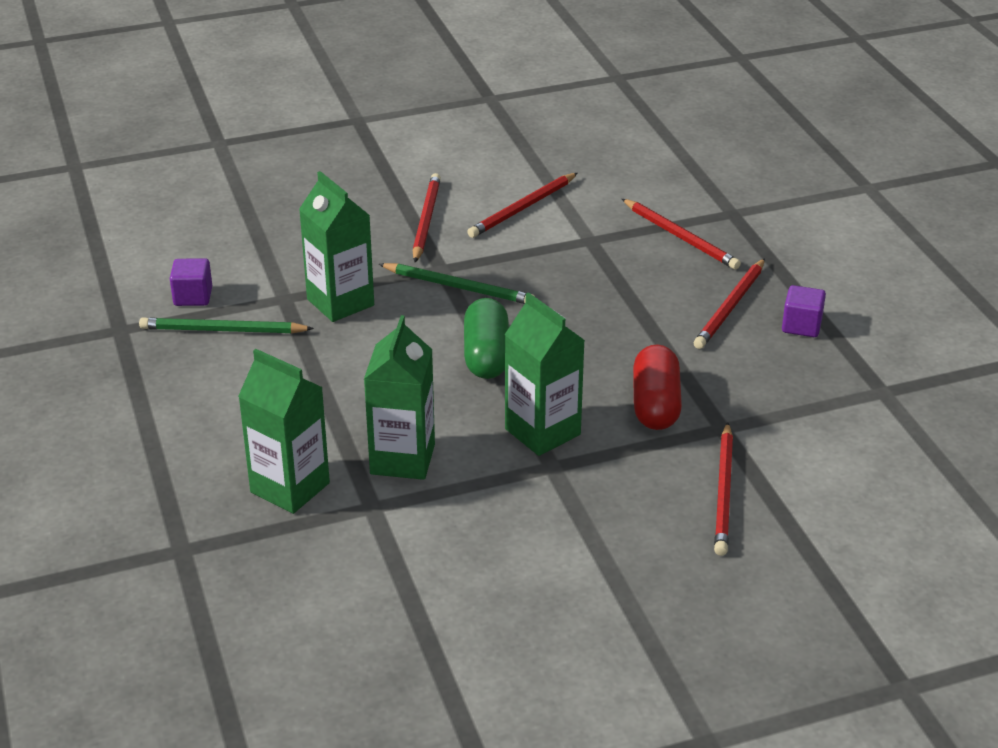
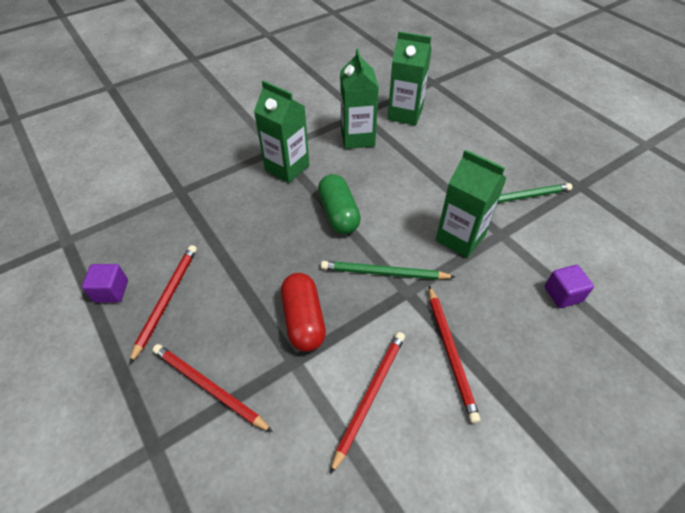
camera: 165 degrees right, 15 degrees up
(193, 296) = (562, 221): purple cube -> purple cube (563, 294)
(655, 405) = (221, 199): red capsule -> red capsule (303, 320)
(724, 492) = (181, 152): red pencil -> none

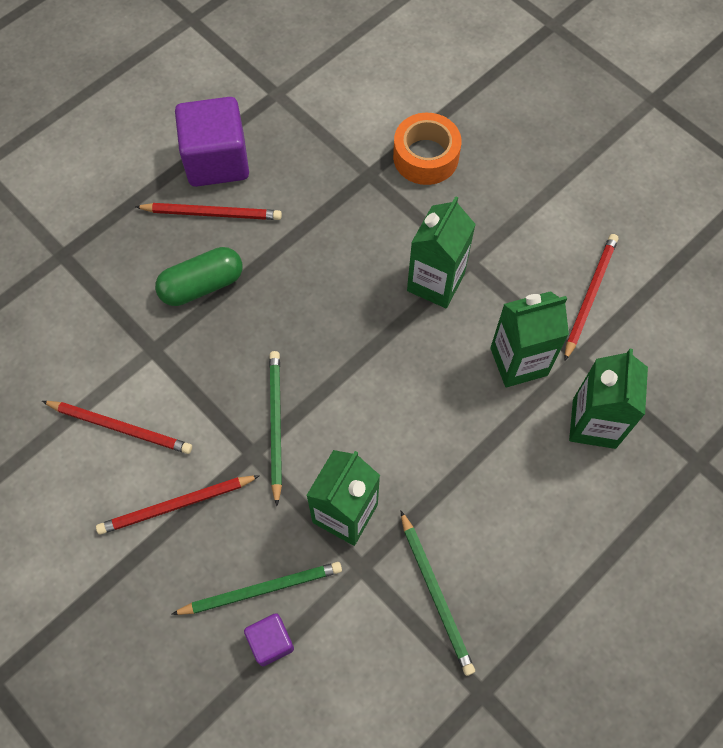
camera: 80 degrees right, 15 degrees up
(111, 291) = (217, 160): purple cube -> purple cube, size x2.00
(181, 159) = (425, 157): none -> orange tape
(209, 387) = (119, 281): red pencil -> red pencil (589, 296)
(303, 320) = (202, 349): red capsule -> none
(338, 214) = (362, 359): green capsule -> green capsule (202, 285)
(522, 296) = (261, 589): none -> green pencil

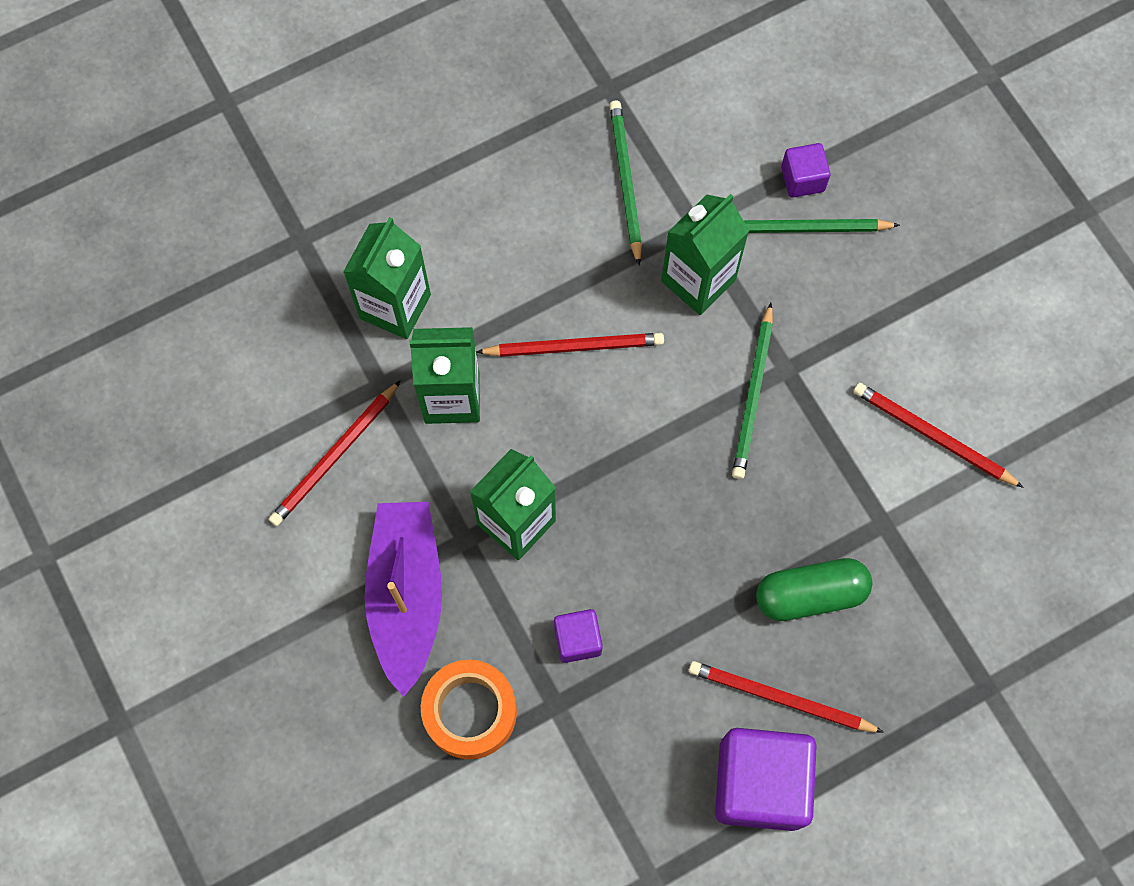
camera: 165 degrees left, 5 degrees up
(177, 505) = (879, 334): red pencil -> red pencil (573, 346)
(365, 216) = (577, 640): none -> purple cube
(497, 215) = (406, 595): none -> purple boat

